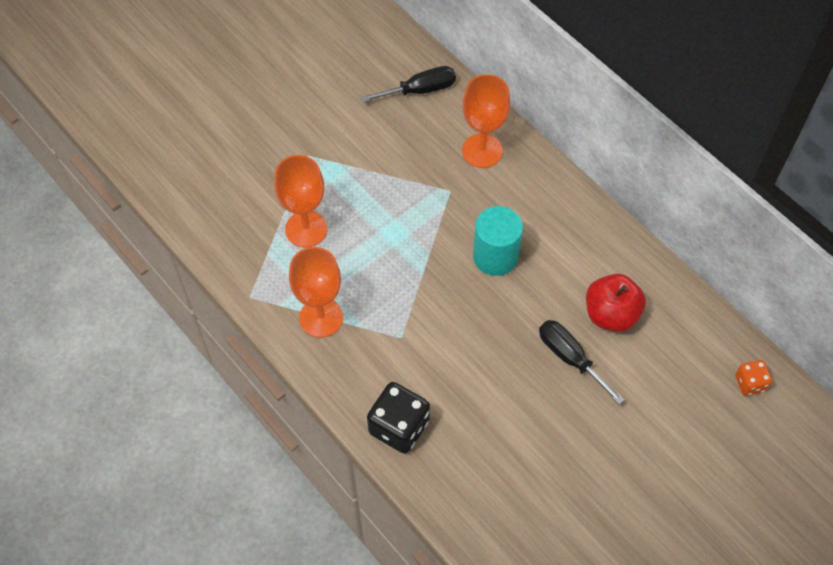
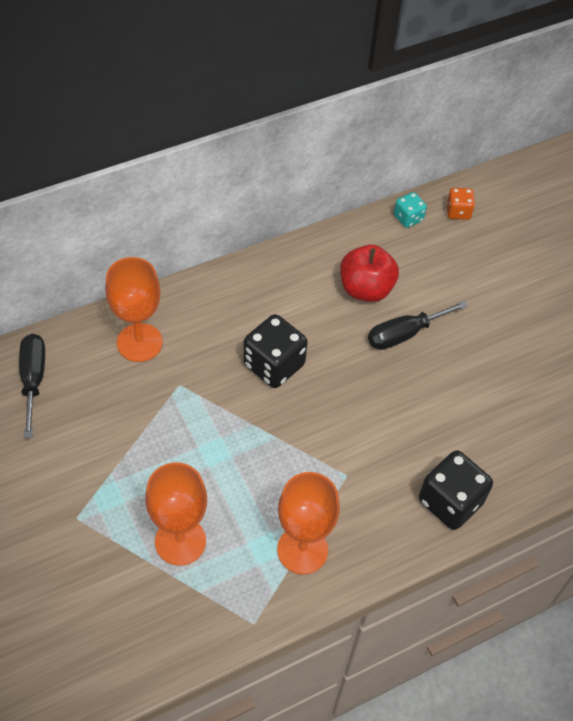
camera: 80 degrees left, 5 degrees down
(495, 256) = (274, 365): turquoise cylinder -> black dice
(719, 336) = (408, 218): none -> turquoise dice

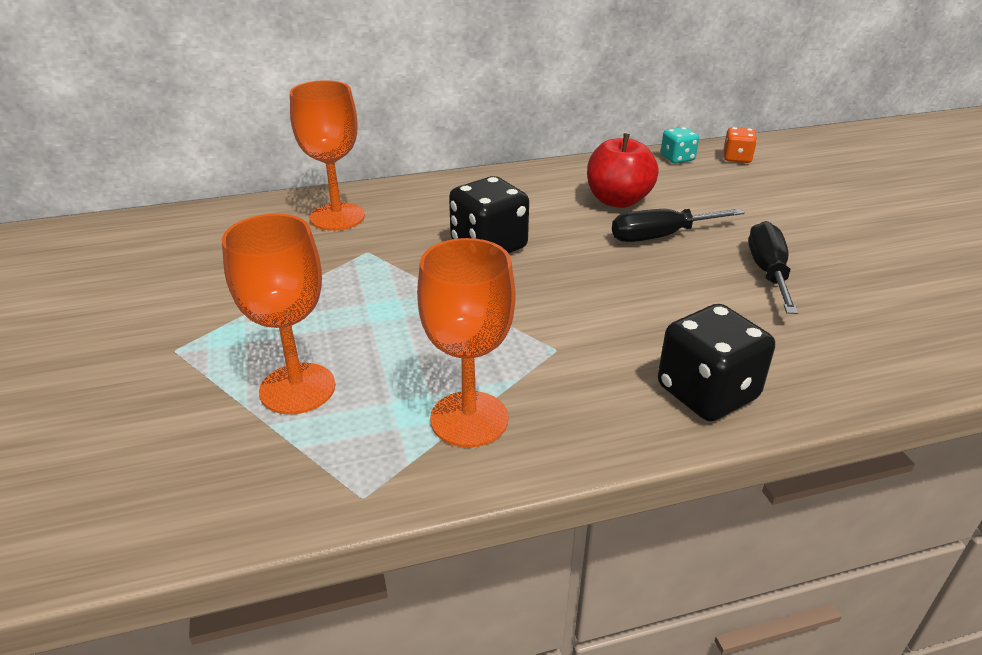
camera: 15 degrees right, 20 degrees down
(33, 380) = (201, 233): black screwdriver -> black screwdriver (768, 272)

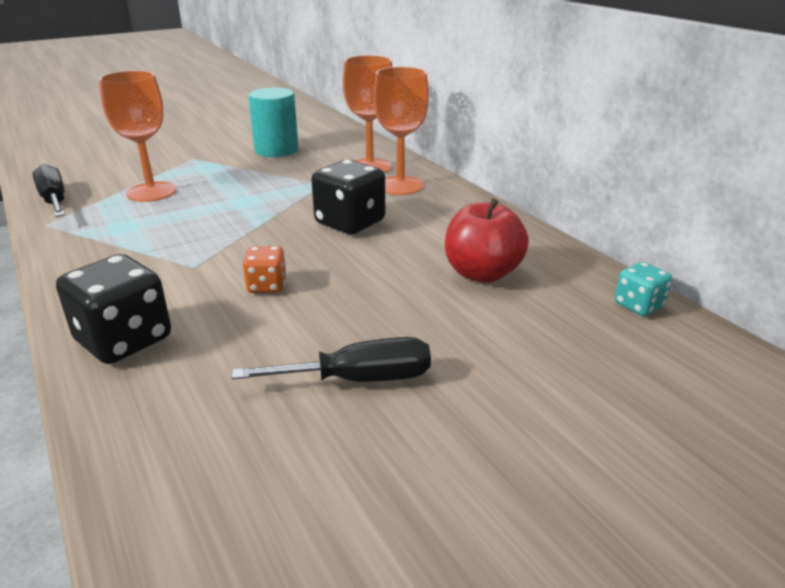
camera: 75 degrees right, 5 degrees down
(211, 274) = (276, 150): none -> turquoise cylinder
(469, 419) = (110, 244): orange goblet -> orange goblet (400, 186)
(660, 236) = (412, 303): black screwdriver -> black screwdriver (54, 200)
(737, 158) = (693, 354): orange dice -> orange dice (267, 286)

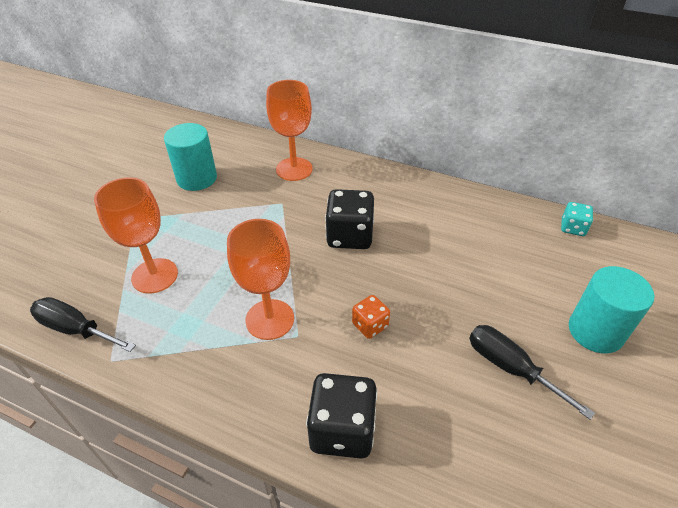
camera: 35 degrees left, 15 degrees up
(359, 379) = (510, 368): black screwdriver -> black screwdriver turned 90 degrees counterclockwise
(400, 186) = (338, 181): orange goblet -> orange goblet (270, 319)
(482, 273) = (477, 243): red apple -> none
(524, 401) = (595, 331): none -> turquoise cylinder

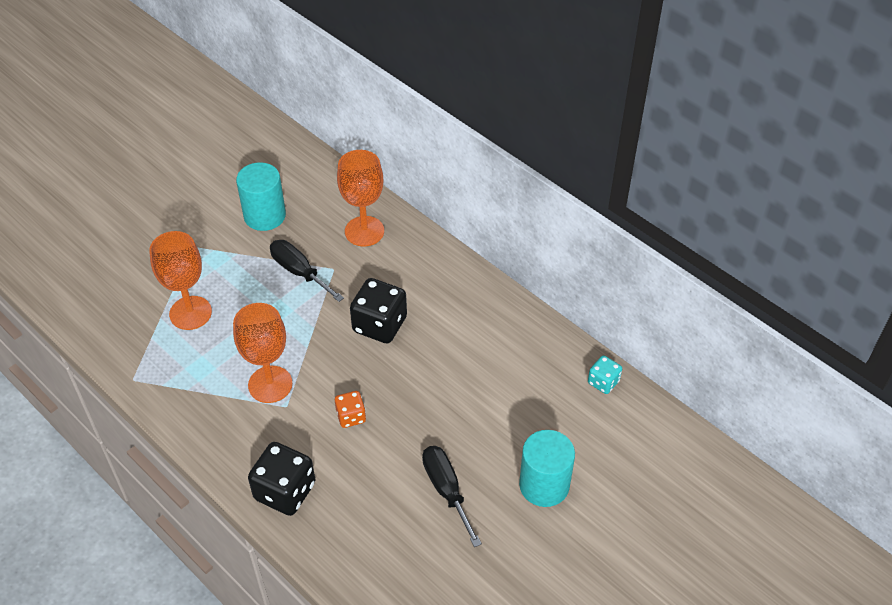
camera: 20 degrees right, 5 degrees up
(76, 329) = (113, 344): black screwdriver -> black screwdriver (299, 272)

